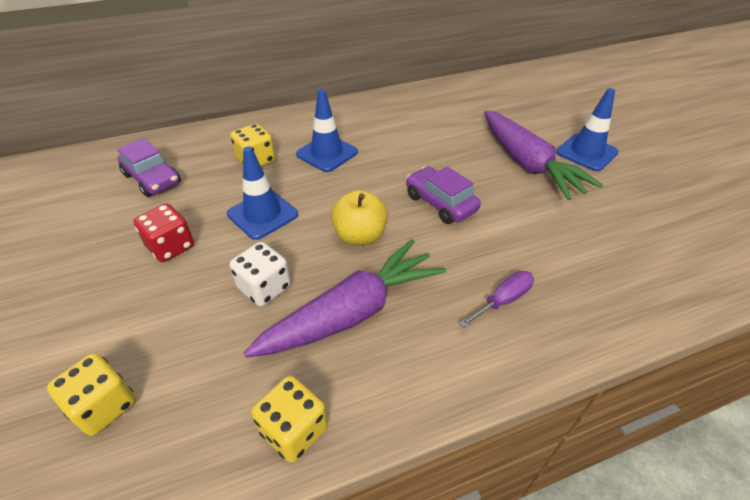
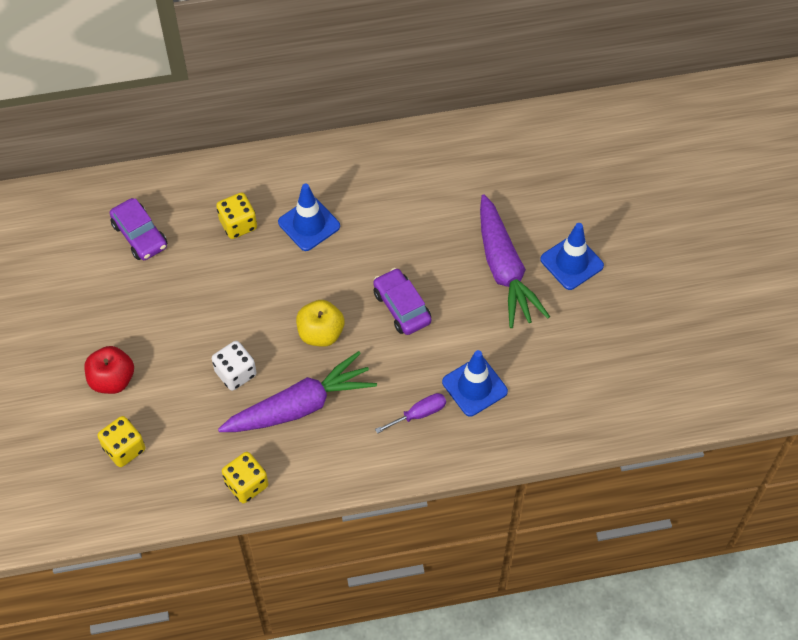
camera: 10 degrees right, 15 degrees up
(100, 317) = (112, 379): none -> red apple
(171, 247) = (161, 320): red dice -> none
(262, 214) = (239, 296): blue traffic cone -> blue traffic cone (474, 386)

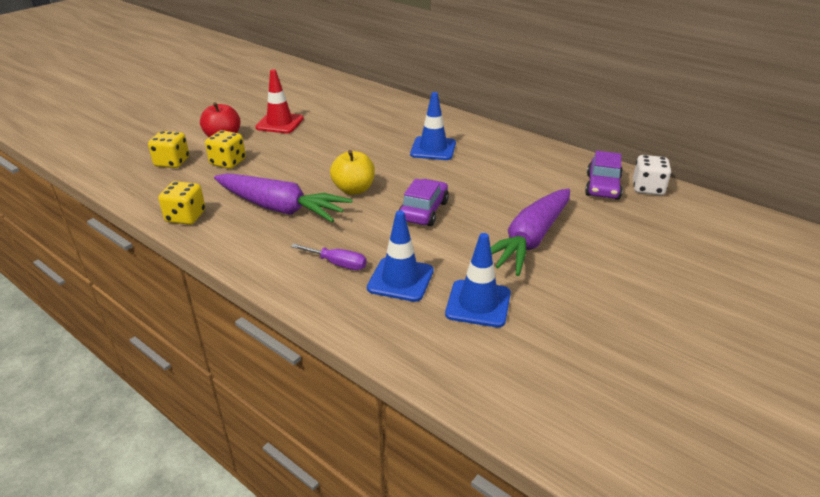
camera: 50 degrees right, 25 degrees down
(126, 312) = (279, 123): none -> red traffic cone
(140, 235) = (340, 106): purple car -> purple car (602, 187)
(235, 373) = (278, 173): white dice -> white dice (647, 188)
(238, 224) = (394, 128): yellow dice -> yellow dice (228, 162)
(571, 262) = (594, 271): blue traffic cone -> blue traffic cone (478, 304)

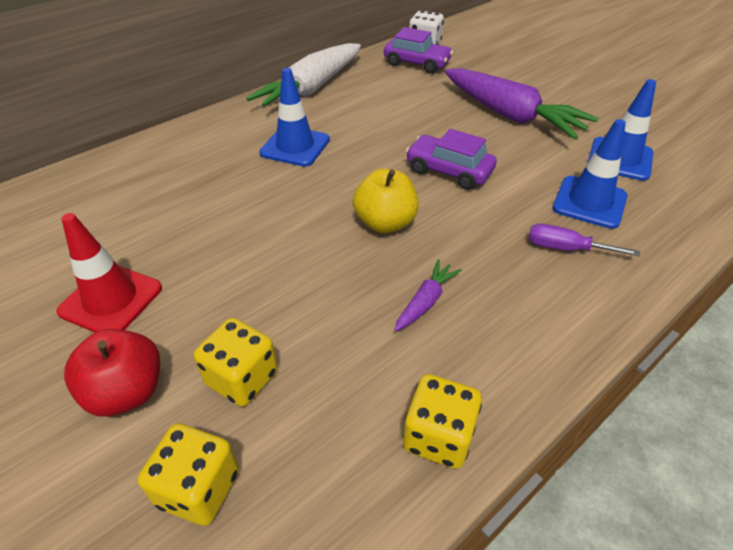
camera: 80 degrees left, 10 degrees up
(280, 208) = (425, 301): purple carrot -> purple carrot, size x0.44
(338, 264) = (565, 248): purple screwdriver -> purple screwdriver turned 105 degrees counterclockwise
(520, 144) = (312, 89): none -> white carrot

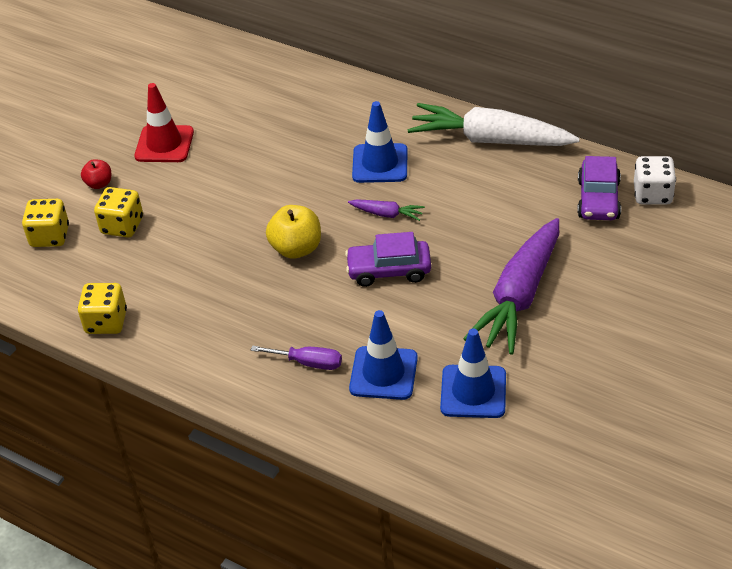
camera: 75 degrees right, 0 degrees up
(127, 392) = (99, 184): red apple -> red apple, size x0.59
(425, 301) = (216, 292): purple carrot -> purple carrot (387, 214)
(449, 171) = (389, 270): purple car -> purple car turned 105 degrees counterclockwise
(565, 248) = (308, 363): purple screwdriver -> purple screwdriver turned 105 degrees clockwise

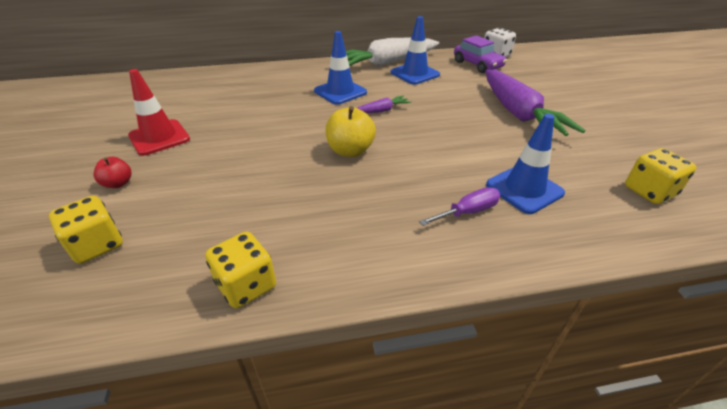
camera: 45 degrees left, 5 degrees down
(122, 226) = (176, 201): yellow dice -> yellow dice (649, 191)
(389, 270) = (429, 134): purple car -> none
(473, 392) = (587, 168): blue traffic cone -> blue traffic cone (415, 73)

